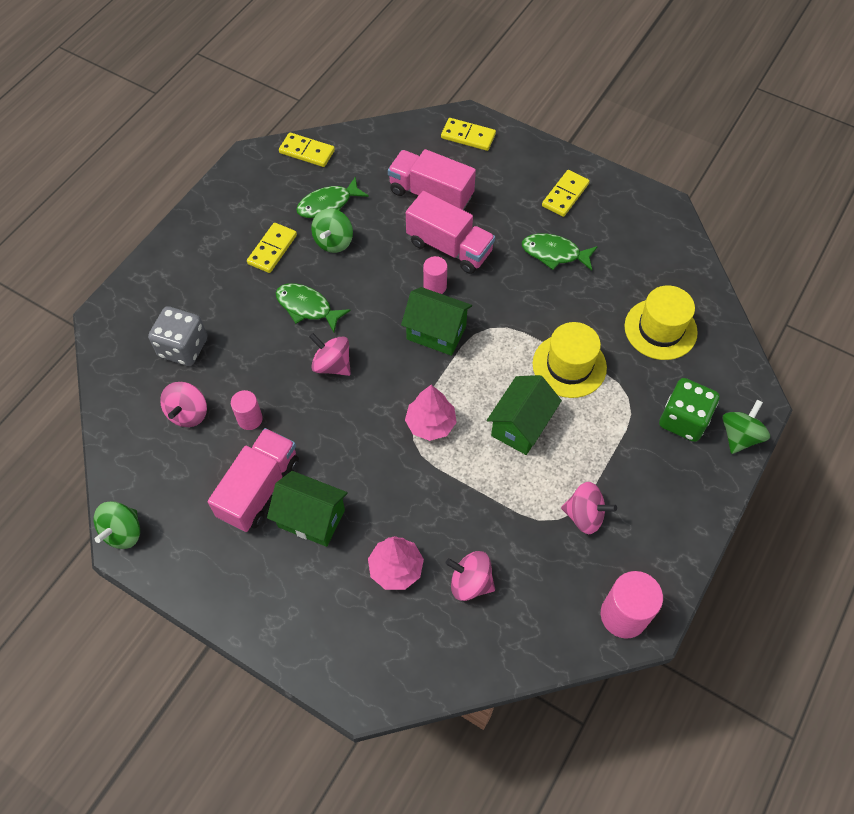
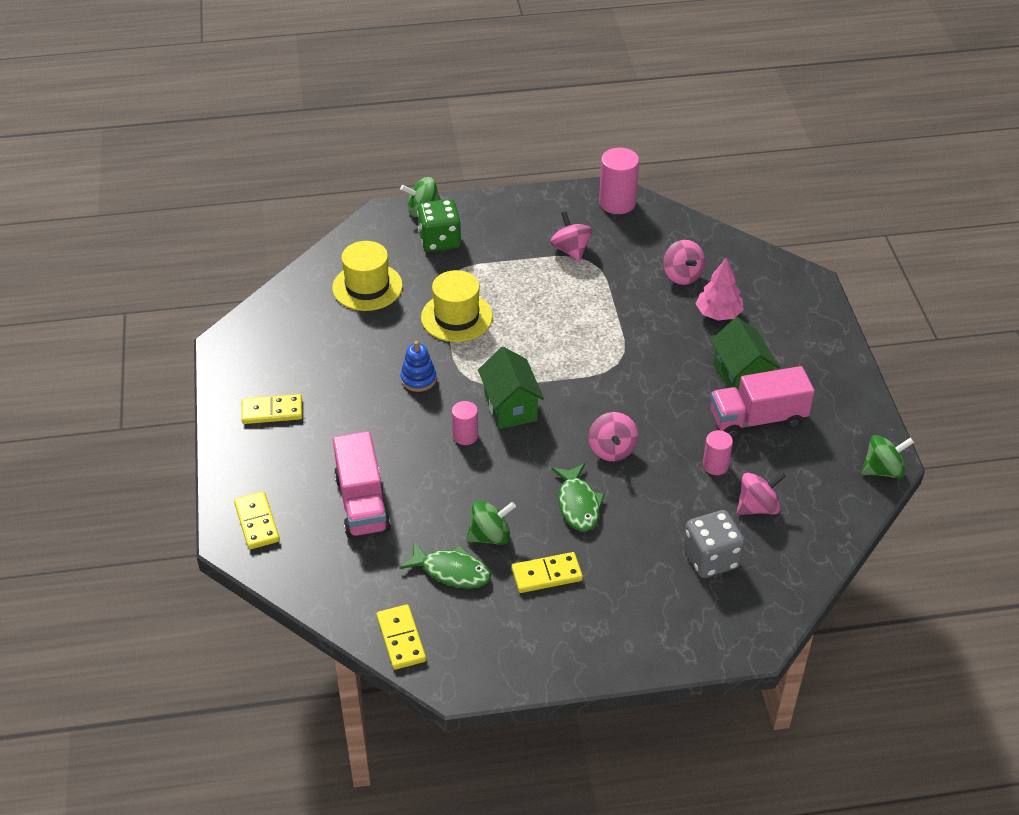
camera: 130 degrees left, 15 degrees down
(430, 423) = (594, 361): pink tree -> none
(449, 247) = (412, 452): pink truck -> none
(520, 296) = (418, 379): none -> blue stacking toy
(521, 426) = (538, 314): green house -> none
(554, 253) = (350, 382): green fish -> none

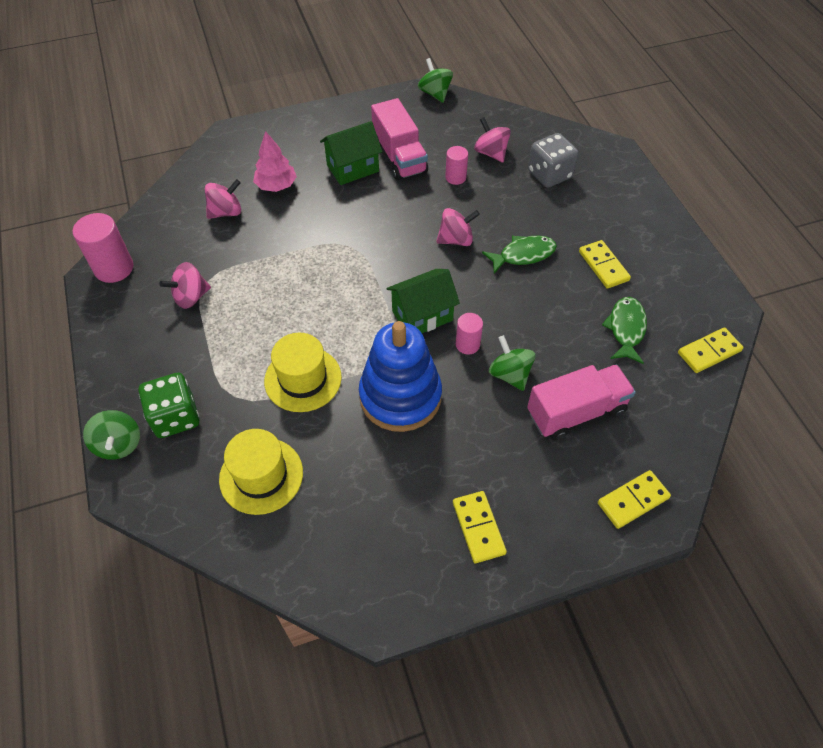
camera: 100 degrees left, 10 degrees up
(418, 379) = (400, 396): blue stacking toy -> blue stacking toy, size x2.19
(490, 536) = (578, 308): green spinning top -> green spinning top (510, 374)

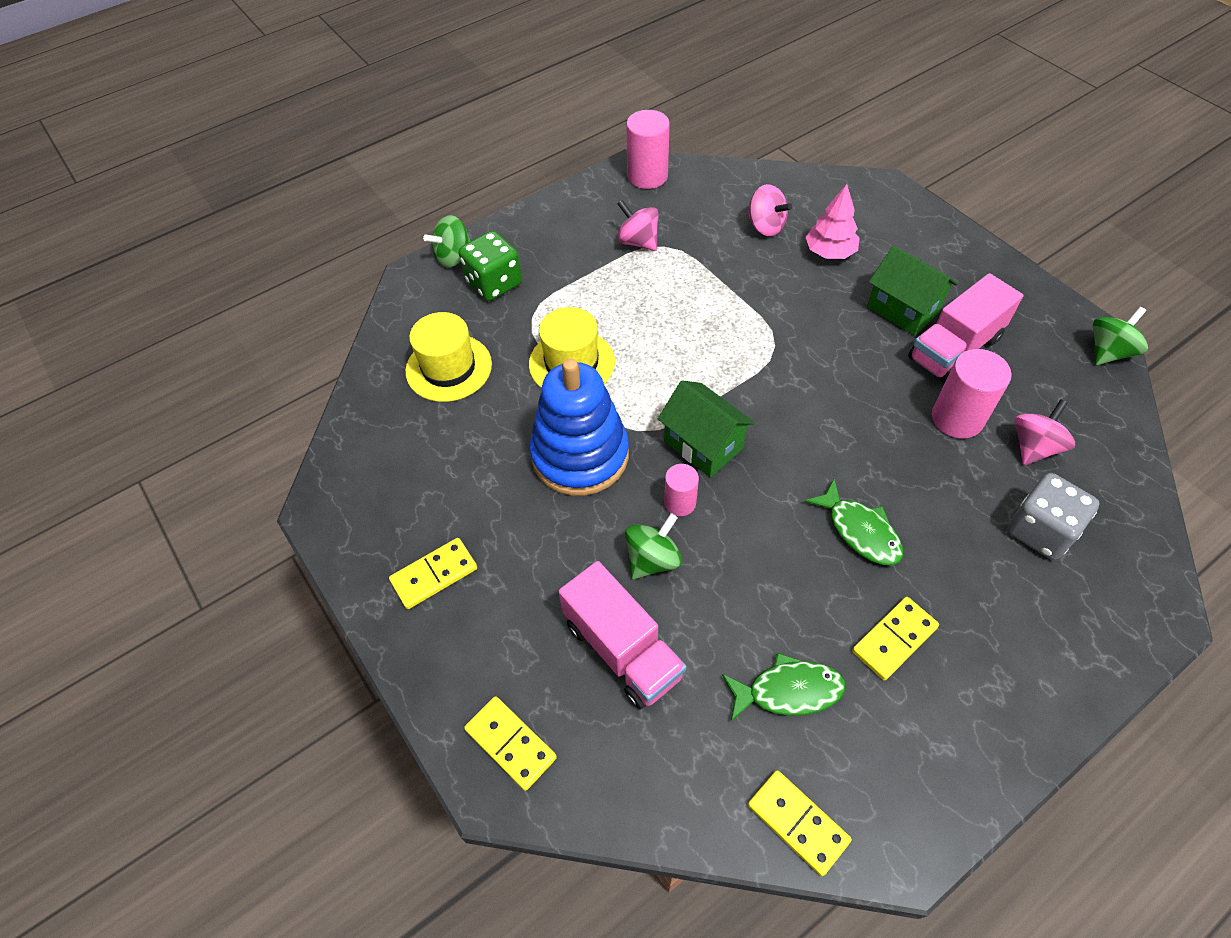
camera: 75 degrees right, 0 degrees up
(455, 177) = (957, 418): pink cylinder -> pink cylinder, size x1.69
(456, 240) = (844, 447): pink spinning top -> none

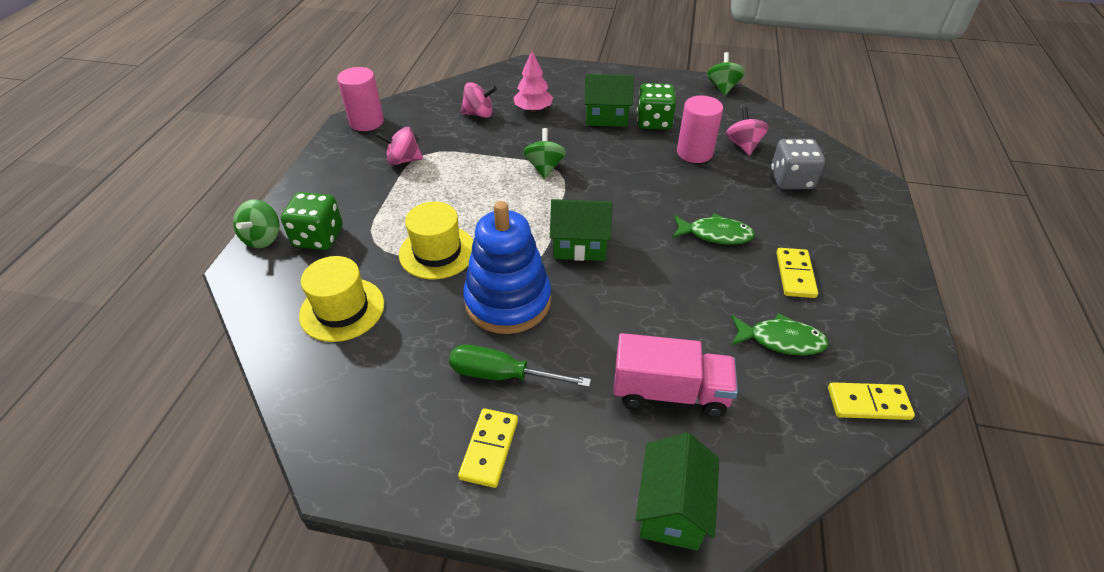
camera: 45 degrees left, 10 degrees down
(505, 520) = (501, 375): none -> green screwdriver
(511, 743) = (672, 509): yellow domino -> green house
(652, 559) = (625, 328): green spinning top -> green spinning top (544, 167)
(680, 502) = (603, 286): pink cylinder -> none
(788, 691) = (781, 340): green fish -> green fish turned 60 degrees clockwise
(954, 348) = (654, 122): pink truck -> green dice

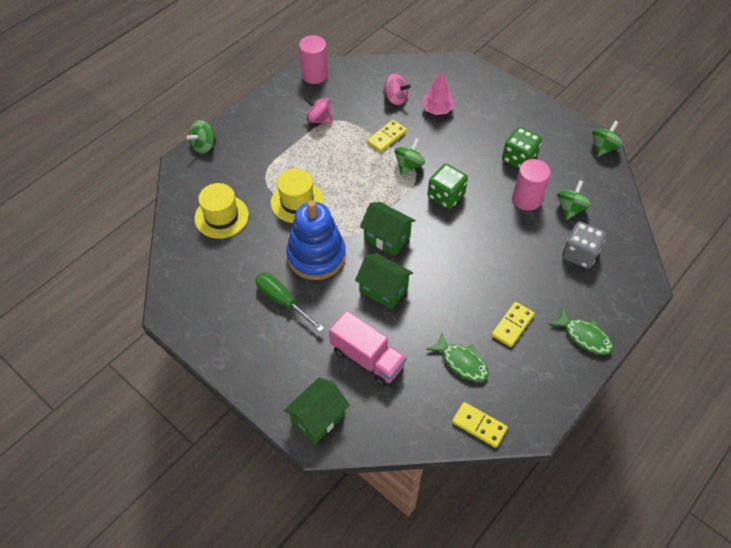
camera: 30 degrees right, 10 degrees up
(318, 237) = (235, 159): green dice -> green dice (446, 196)
(489, 449) = (248, 338): yellow domino -> yellow domino (386, 137)
(606, 117) = (486, 139): green house -> green house (383, 290)
(715, 234) = (484, 271): green fish -> green fish (584, 336)
(743, 145) = (570, 209): pink spinning top -> green spinning top

